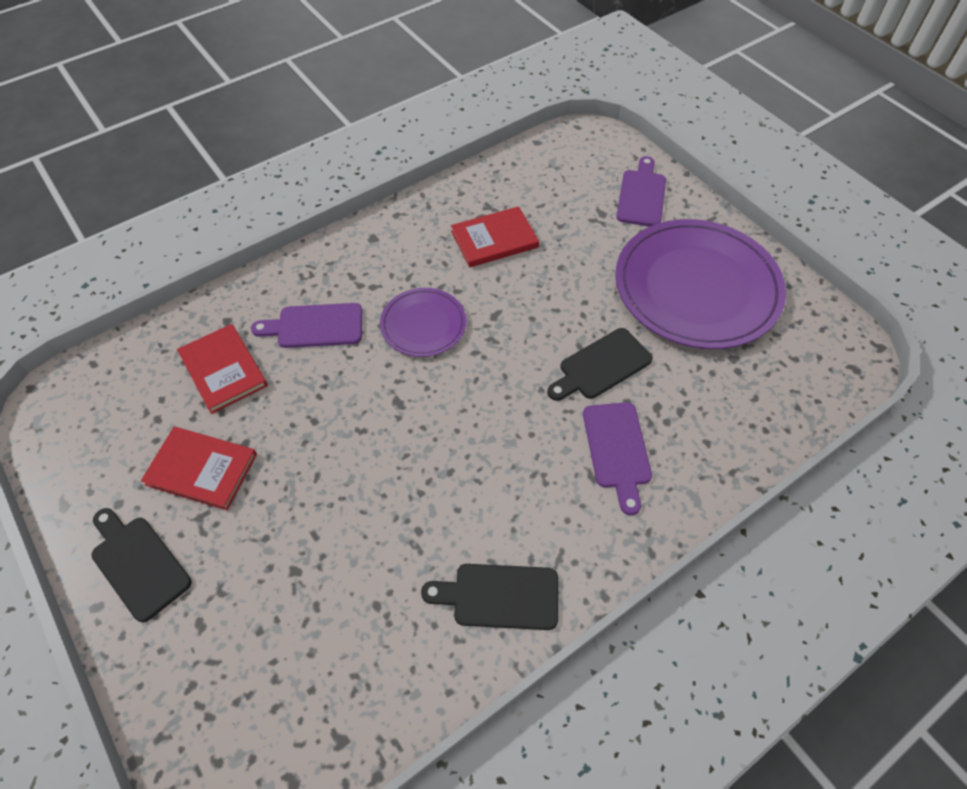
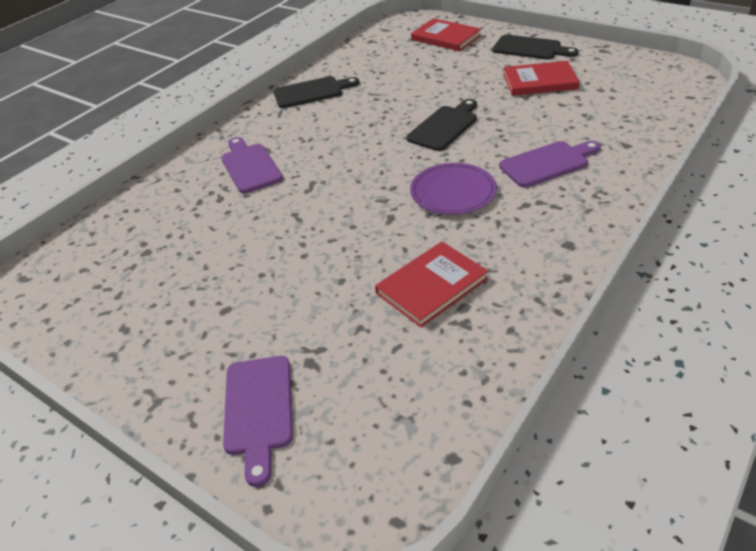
camera: 165 degrees right, 15 degrees down
(223, 370) = (588, 121): red book -> red book (446, 37)
(601, 366) = (274, 211): black cutting board -> black cutting board (445, 126)
(697, 287) = (180, 306): purple plate -> none

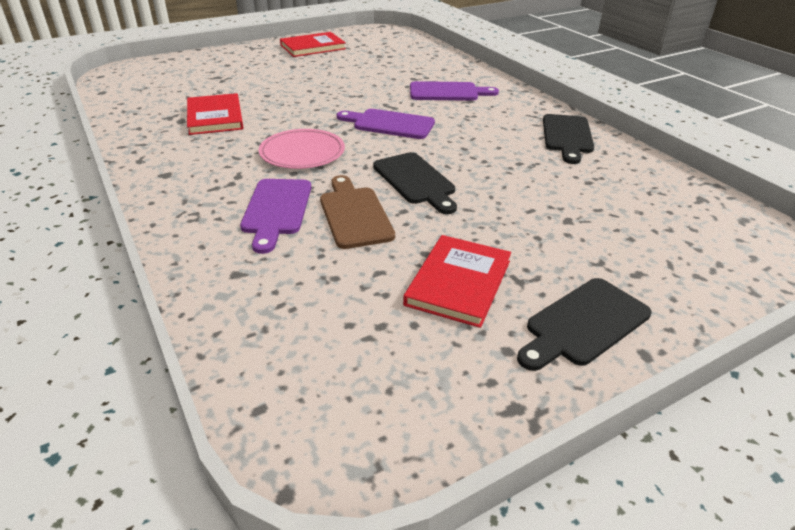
camera: 110 degrees right, 5 degrees down
(258, 410) = (208, 63): purple cutting board -> purple cutting board (390, 124)
(446, 37) = (682, 259): red book -> red book (313, 47)
(453, 192) = (302, 152): purple plate -> pink plate
(515, 132) = (354, 214): none -> brown cutting board

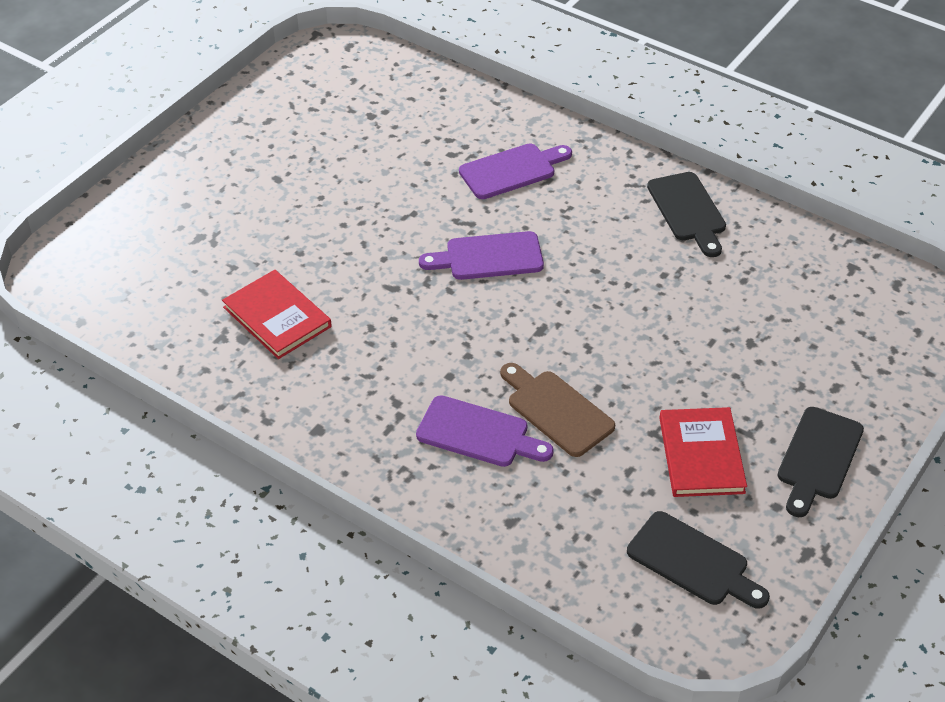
camera: 25 degrees left, 10 degrees up
(276, 210) = (478, 434): purple cutting board -> purple cutting board turned 45 degrees counterclockwise
(302, 152) = (432, 341): pink plate -> none
(313, 47) = (265, 123): red book -> none
(415, 181) = (580, 341): black cutting board -> black cutting board (692, 562)

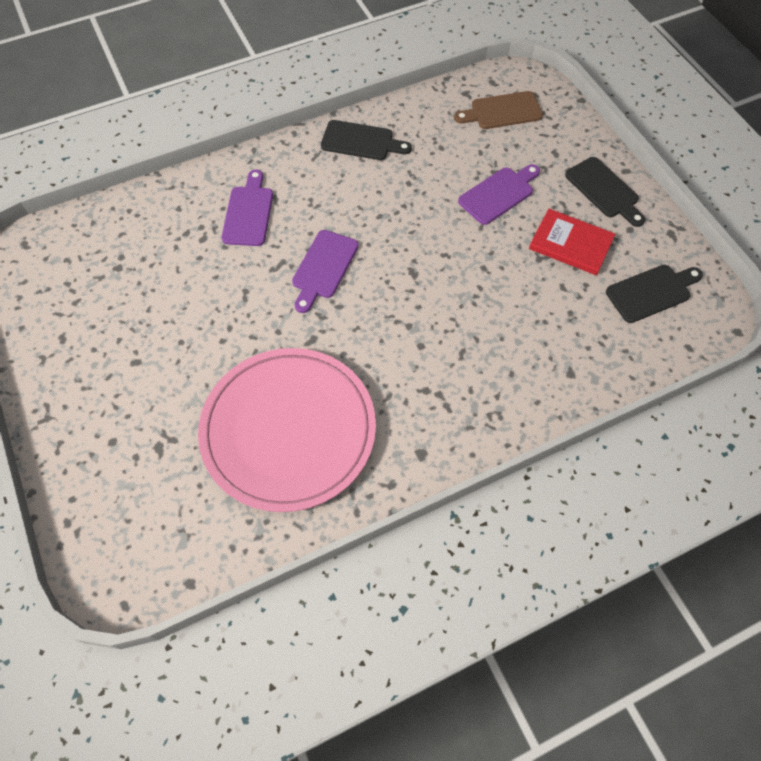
camera: 60 degrees left, 15 degrees up
(277, 317) = (288, 430): red book -> pink plate
(478, 434) = (484, 354): purple cutting board -> purple cutting board (499, 194)
(556, 410) = (490, 300): brown cutting board -> brown cutting board (502, 111)

